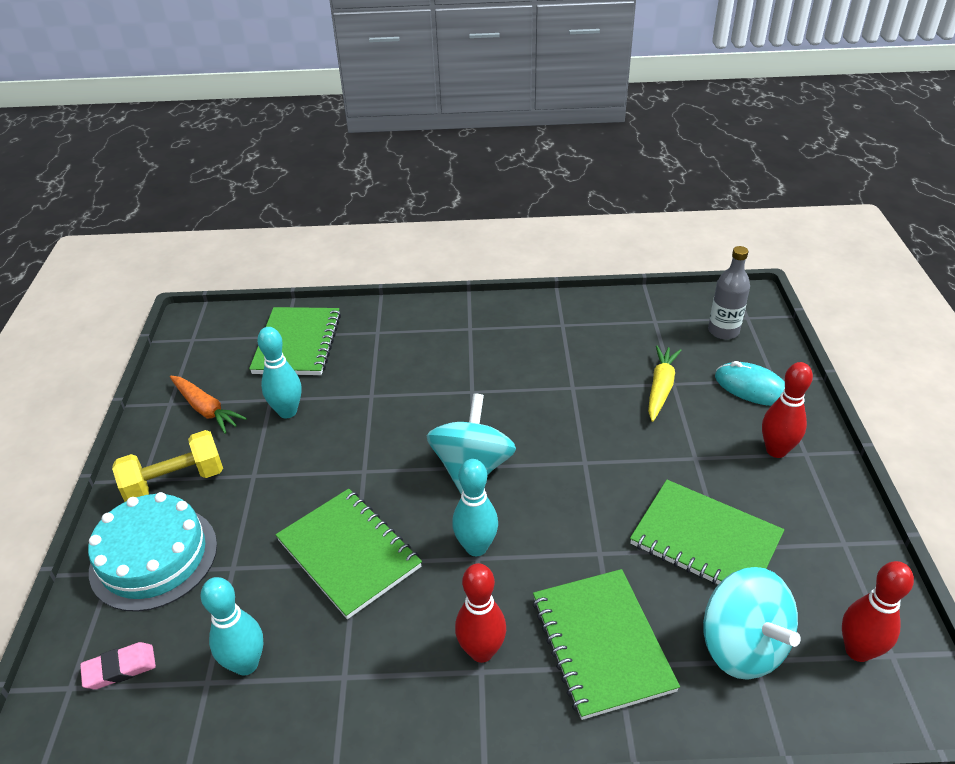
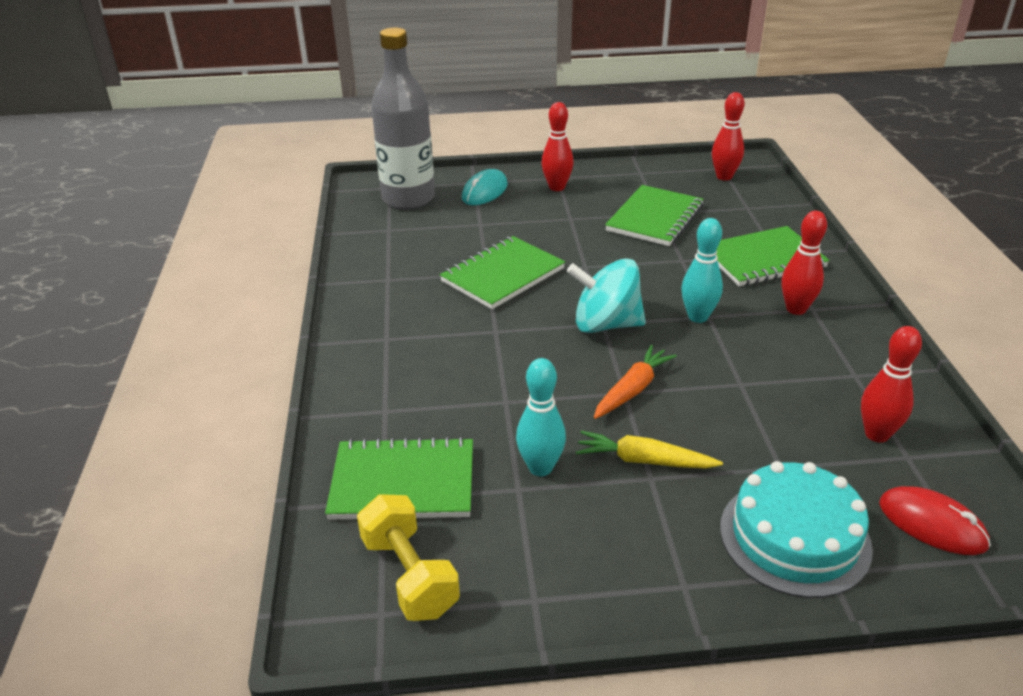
camera: 95 degrees left, 5 degrees down
(120, 668) = (932, 524): pink eraser -> red mouse
(175, 482) = (679, 549): yellow dumbbell -> yellow dumbbell (409, 575)
(206, 409) = (543, 552): orange carrot -> orange carrot (632, 390)
(246, 664) = (876, 434): turquoise bowling pin -> red bowling pin
(349, 554) = (732, 388): green notebook -> green notebook (502, 275)
(660, 388) = (486, 229): yellow carrot -> yellow carrot (644, 460)
(723, 331) = (408, 198): grey bottle -> grey bottle, size x1.86
(742, 646) = (739, 210): turquoise spinning top -> none

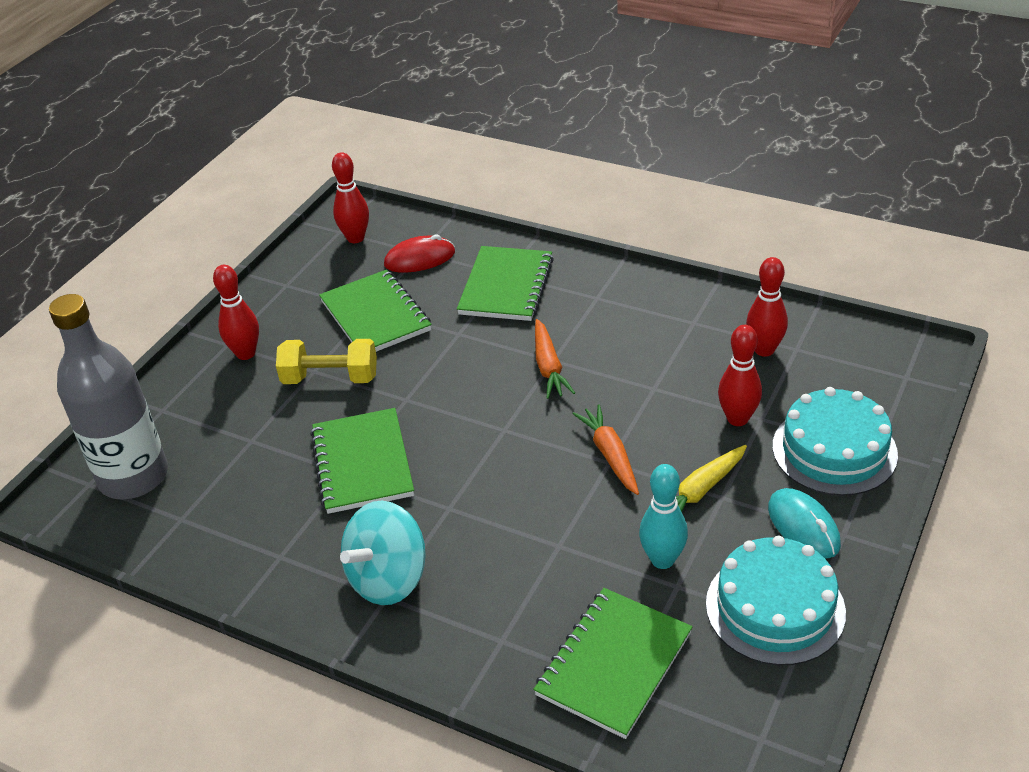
camera: 55 degrees left, 5 degrees up
(409, 575) = (731, 702): yellow dumbbell -> yellow dumbbell (330, 378)
(485, 191) = (191, 410): turquoise mouse -> turquoise mouse (803, 526)
(544, 566) = (775, 607): none -> turquoise cake
(605, 324) = (507, 428): turquoise spinning top -> turquoise spinning top (388, 579)
(698, 317) = (548, 367): turquoise bowling pin -> orange carrot
(796, 309) = (589, 306): red bowling pin -> red bowling pin (737, 419)
(932, 524) = (865, 376): red mouse -> red mouse (419, 258)

